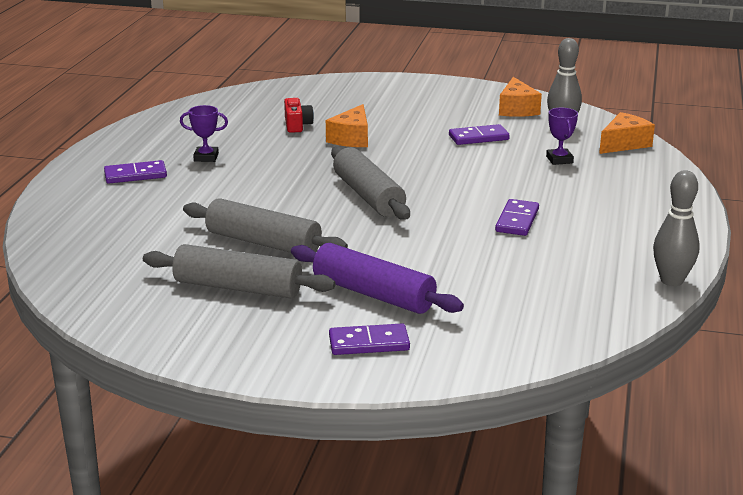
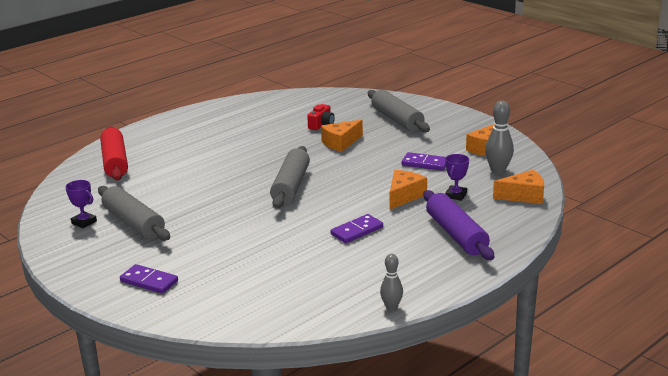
camera: 35 degrees right, 0 degrees up
(90, 227) = (115, 162): none -> red rolling pin
(135, 175) = (183, 135): purple domino -> none
(206, 157) = (237, 134): purple trophy -> purple trophy (84, 222)
(263, 243) = (187, 199): grey rolling pin -> grey rolling pin (397, 120)
(373, 294) = (197, 252): purple rolling pin -> purple rolling pin (456, 234)
(509, 174) = (404, 196): none -> orange cheese
(671, 281) = (391, 307): grey bowling pin -> grey bowling pin, size x0.64

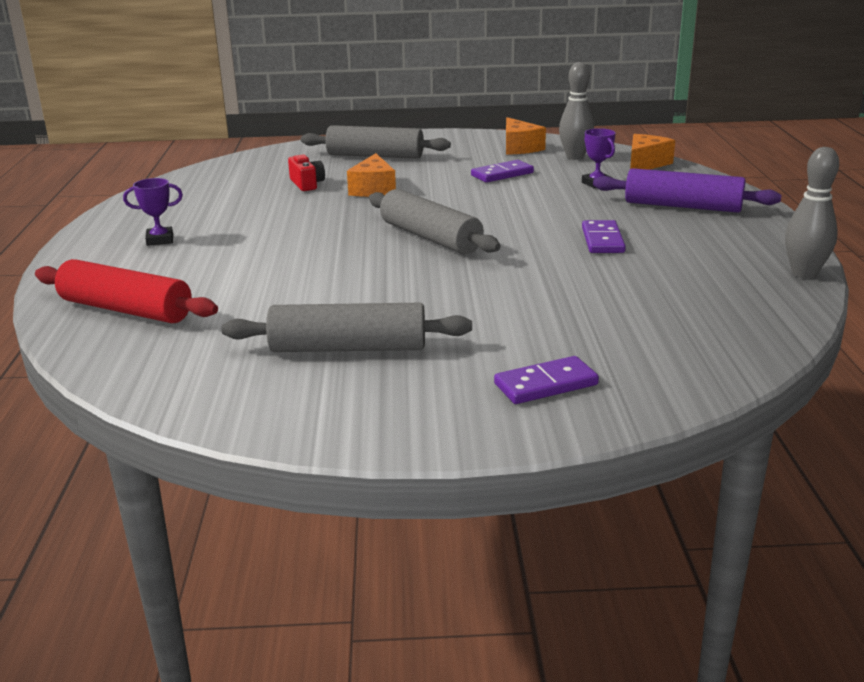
camera: 50 degrees left, 0 degrees up
(84, 222) = (273, 382): purple trophy -> purple trophy (160, 240)
(391, 307) = (804, 273): grey bowling pin -> grey bowling pin, size x1.55
(404, 196) = (559, 201): orange cheese -> none

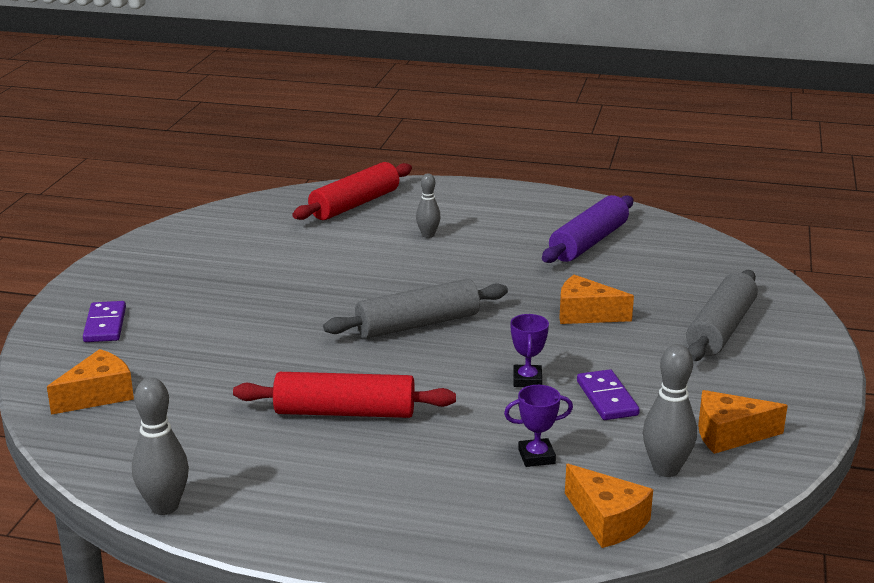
camera: 105 degrees right, 0 degrees up
(160, 240) = (492, 216): purple trophy -> purple trophy (527, 380)
(219, 260) = (428, 235): none -> grey bowling pin
(307, 184) = (621, 282): red camera -> none
(348, 348) = (225, 268): grey rolling pin -> none
(602, 240) = (345, 412): purple domino -> red rolling pin
(682, 206) = (413, 495): purple rolling pin -> purple rolling pin (588, 242)
(690, 344) = (98, 395): none -> orange cheese

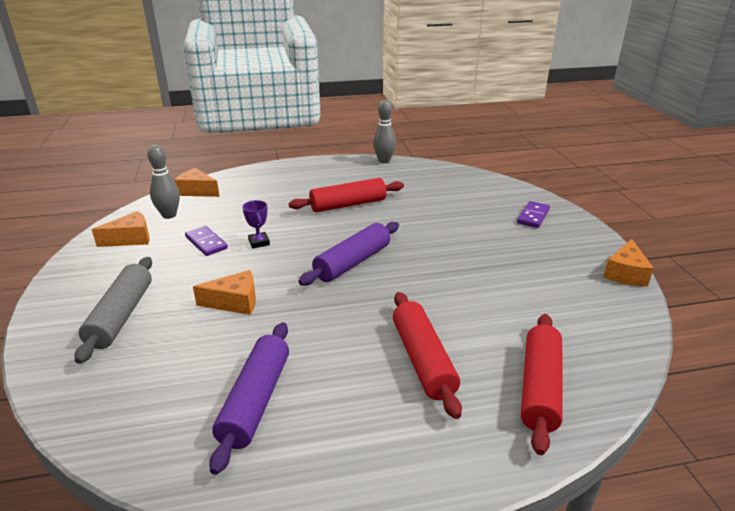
camera: 155 degrees right, 5 degrees up
(98, 395) = (473, 186): orange cheese -> orange cheese (625, 273)
(105, 325) = (533, 216): purple domino -> purple domino turned 60 degrees clockwise
(418, 324) = (352, 262): grey rolling pin -> purple rolling pin
(428, 235) = (423, 360): grey bowling pin -> red rolling pin
(536, 456) = (238, 207): purple trophy -> none

